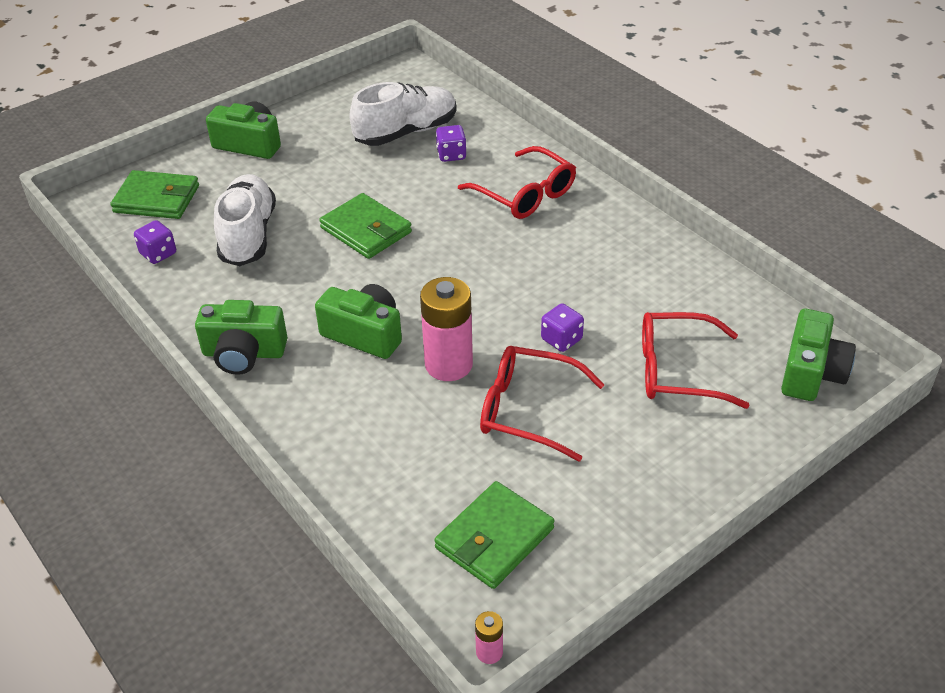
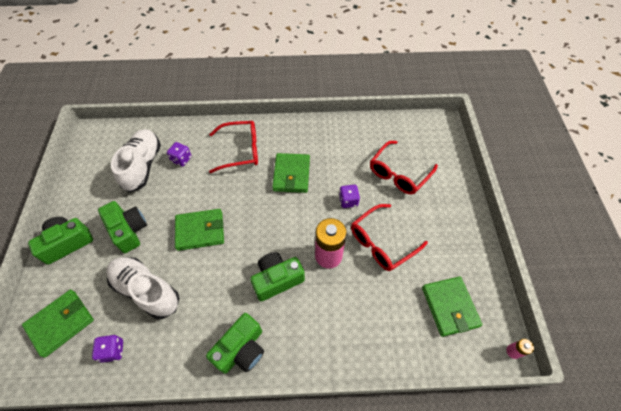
camera: 55 degrees left, 15 degrees up
(541, 261) = (291, 174): none -> green wallet
(811, 373) = (431, 134): green camera -> green camera (128, 230)

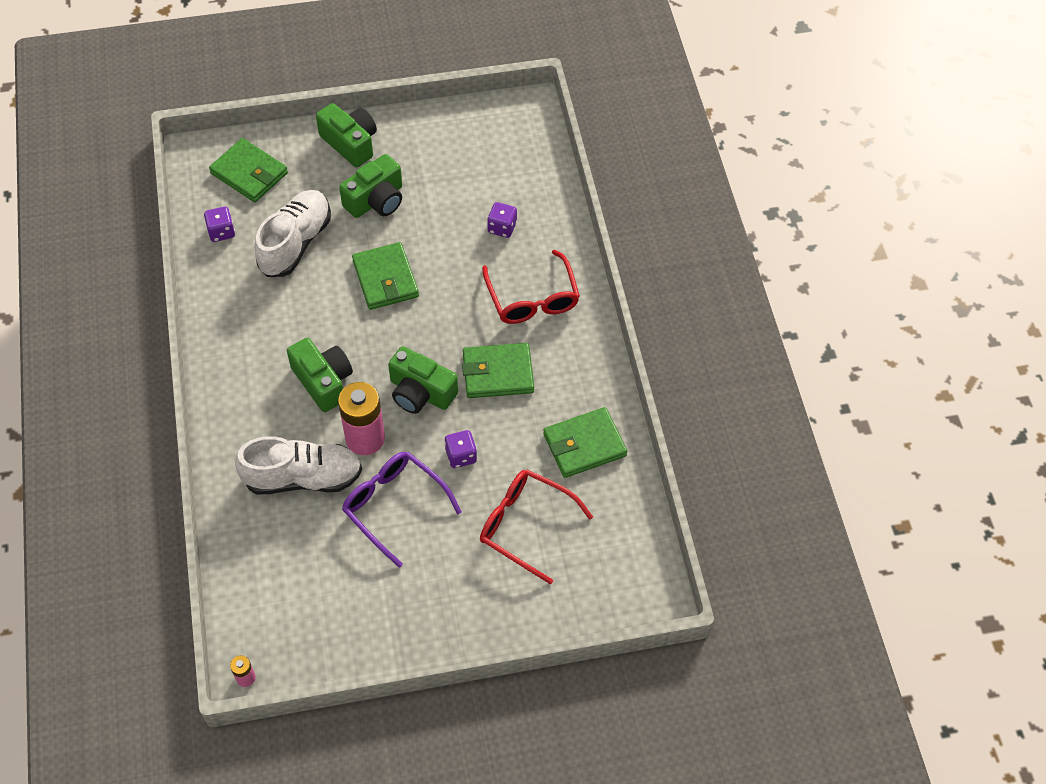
camera: 80 degrees right, 0 degrees up
(143, 166) = (482, 185): white shoe -> white shoe (303, 477)
(241, 349) = (230, 358): green camera -> green camera (420, 392)
(382, 242) = (394, 506): red glasses -> purple glasses
(449, 307) = (303, 597): green wallet -> green wallet (584, 445)

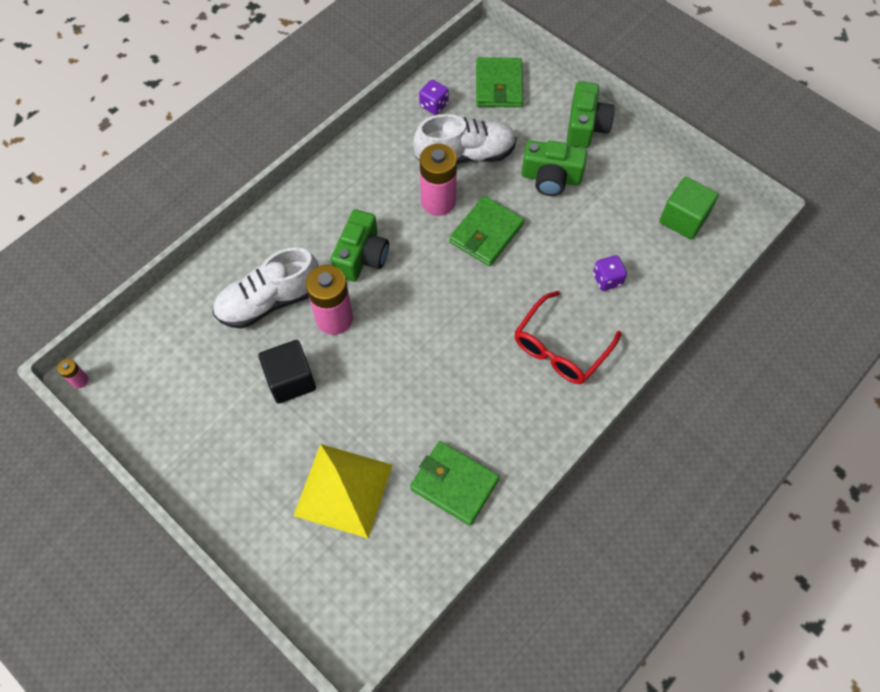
camera: 55 degrees right, 5 degrees up
(303, 477) = (269, 301): white shoe -> white shoe turned 105 degrees clockwise
(322, 292) = (438, 201): none -> pink battery
(394, 506) = (290, 380): purple glasses -> black cube
(420, 392) = (405, 328): green camera -> none
(461, 456) = (371, 396): purple dice -> none
(495, 143) = (683, 219): none -> green cube
(498, 373) = (468, 371): green wallet -> none
(525, 526) = (343, 489): red glasses -> yellow pyramid

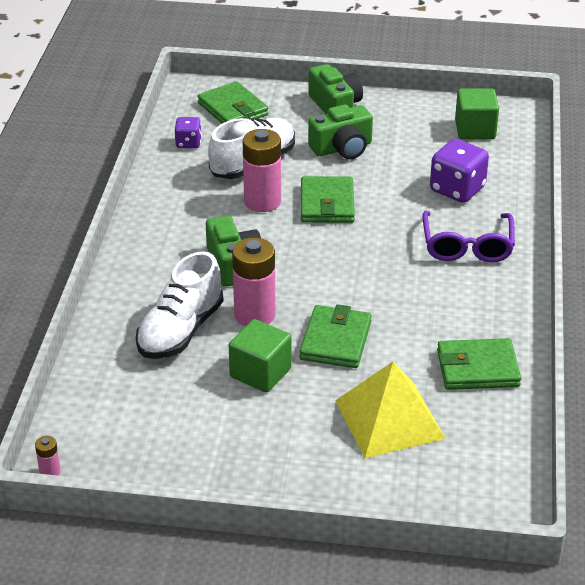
camera: 35 degrees left, 25 degrees down
(290, 380) = (260, 373): black cube -> green cube
(371, 383) = (336, 340): none -> green wallet
(560, 347) = (467, 246): red glasses -> purple glasses
(607, 279) = (457, 189): purple dice -> purple dice, size x1.75

